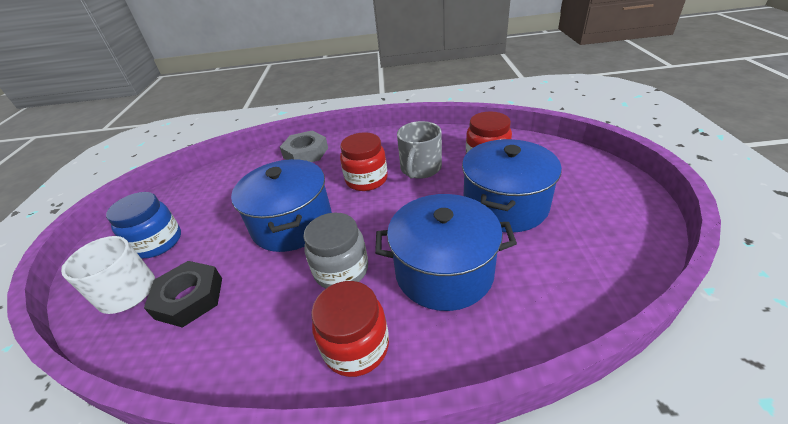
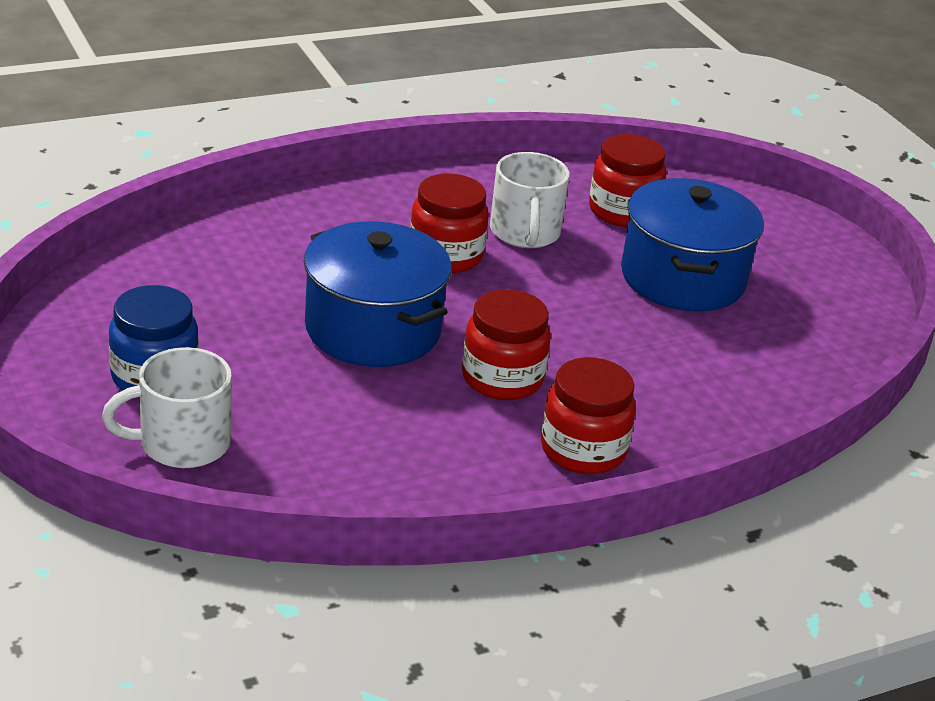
camera: 30 degrees left, 5 degrees down
(189, 298) = (300, 436): black nut -> none
(305, 152) = (290, 215): grey nut -> none
(341, 270) = (502, 378): grey jar -> red jar
(420, 168) = (525, 233): grey mug -> white mug
(444, 271) = (643, 364): blue pot -> none

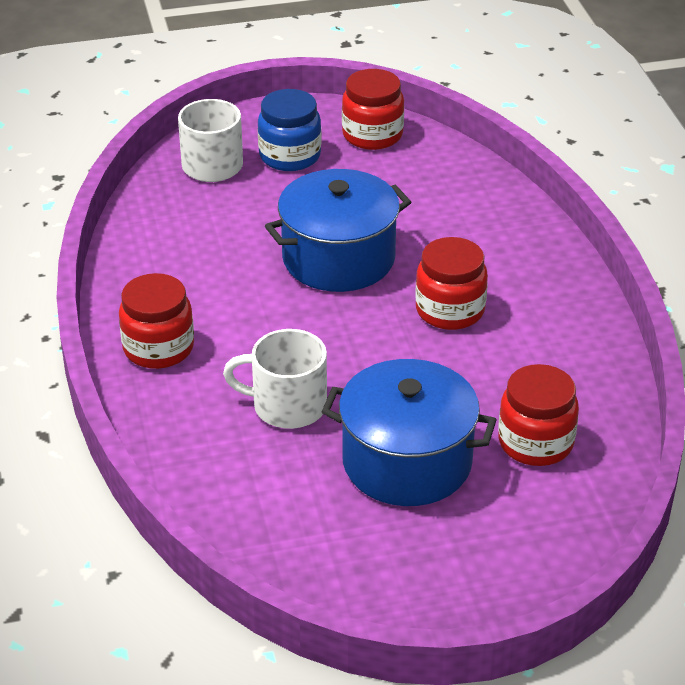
camera: 105 degrees right, 5 degrees up
(502, 378) = (260, 318): red jar -> red jar (372, 135)
(525, 233) = (490, 365): white mug -> white mug (287, 406)

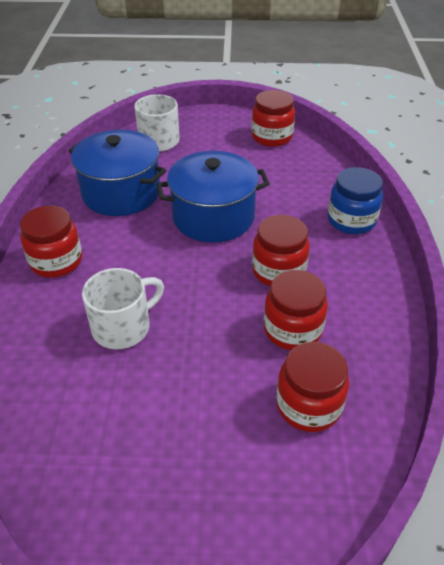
camera: 15 degrees right, 5 degrees up
(287, 406) = (123, 327): white mug -> white mug turned 120 degrees clockwise
(290, 156) = (211, 142): blue jar -> blue jar (351, 220)
(407, 462) = (194, 400): blue pot -> blue pot (121, 193)
(491, 372) = (292, 329): none -> red jar

